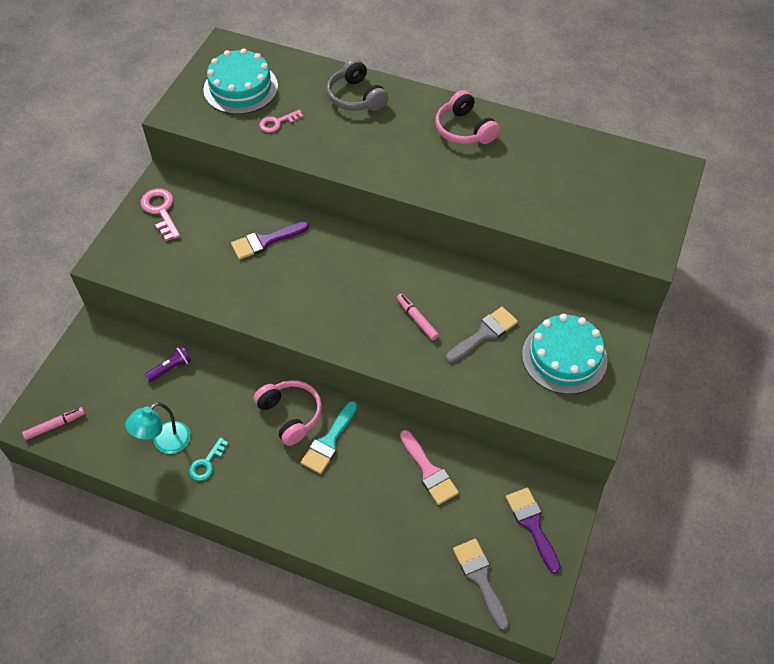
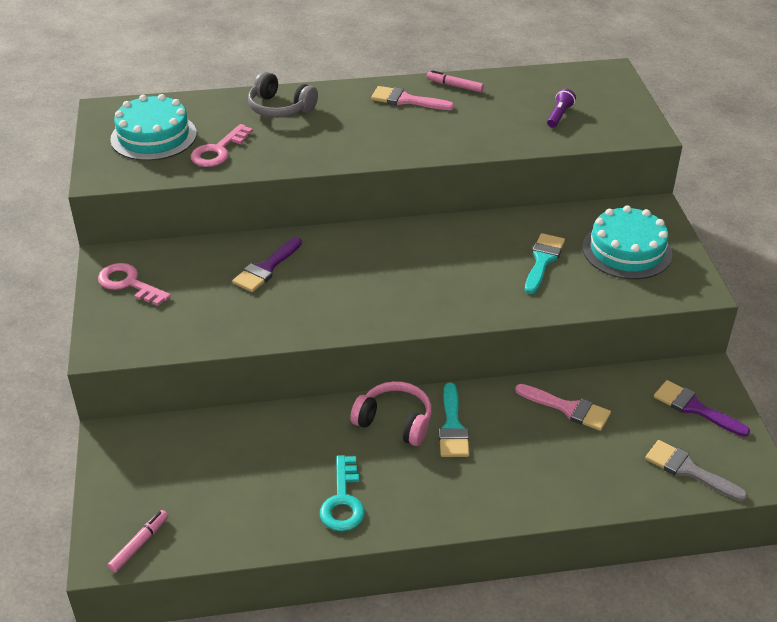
camera: 30 degrees left, 15 degrees down
(165, 443) = (282, 503): turquoise lamp -> none
(171, 368) = (231, 436): purple flashlight -> purple flashlight (559, 115)
(206, 463) = (343, 501): turquoise key -> turquoise key, size x1.54
(277, 123) = (218, 151): pink key -> pink key, size x1.54
(417, 319) = (472, 273): pink marker -> pink marker (455, 86)
(464, 129) = (406, 100): pink headphones -> pink brush
(484, 333) = (543, 260): grey brush -> turquoise brush

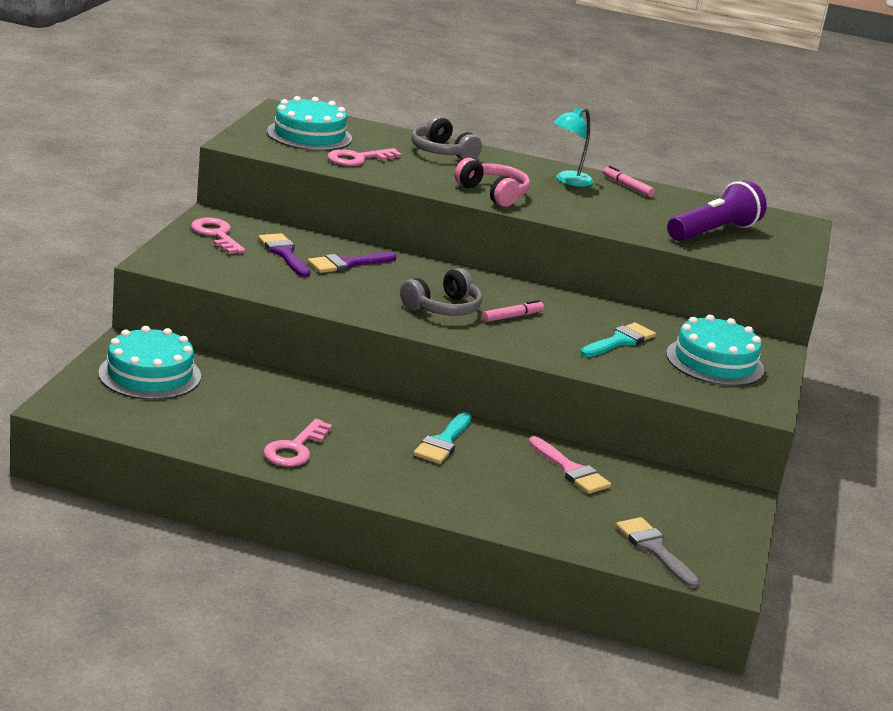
camera: 20 degrees right, 15 degrees down
(139, 544) = (93, 410): pink marker -> pink marker (512, 317)
(157, 470) = (150, 374): none -> turquoise cake
(343, 501) = (295, 449): turquoise key -> pink key
(382, 288) = (443, 308): none -> grey headphones
(394, 422) = (391, 420): pink headphones -> pink headphones (493, 193)
(406, 100) = (568, 181): pink brush -> turquoise lamp
(559, 115) = (713, 232): purple flashlight -> purple flashlight, size x2.16
(694, 408) = (704, 514): purple brush -> purple brush (284, 253)

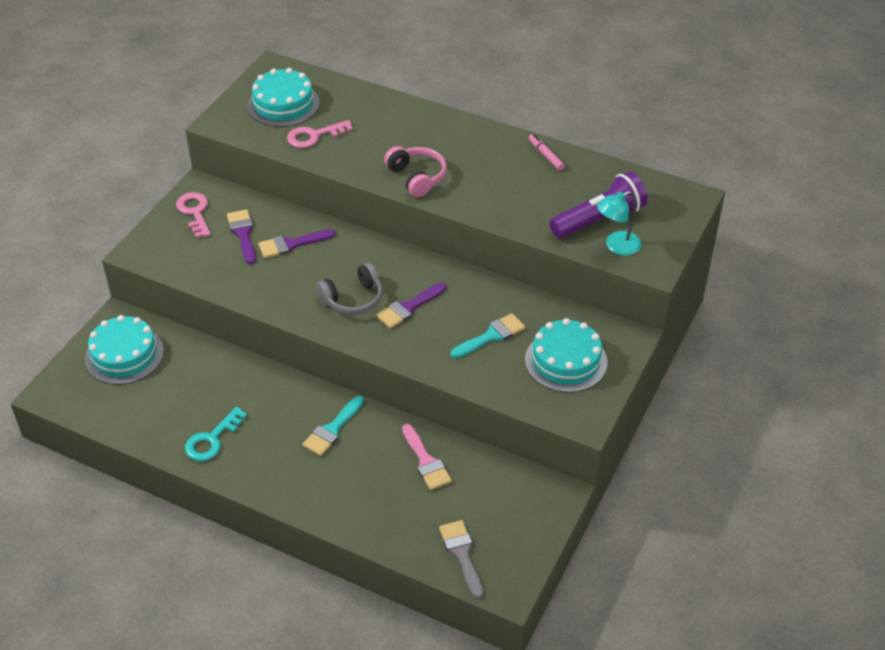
camera: 15 degrees right, 20 degrees up
(295, 449) = (212, 439): pink key -> turquoise key
(442, 152) = (393, 118): grey headphones -> none
(512, 317) = (408, 308): pink marker -> purple brush
(568, 181) = (493, 152): turquoise lamp -> turquoise lamp (616, 246)

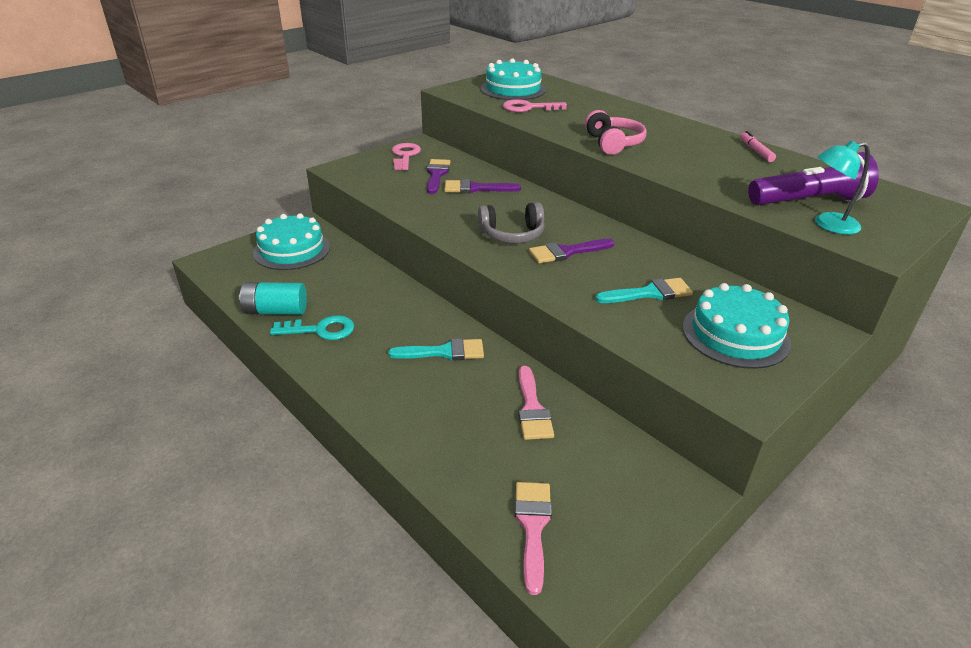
camera: 20 degrees right, 10 degrees down
(158, 432) = (275, 311): none -> turquoise battery
(212, 439) = (320, 330): turquoise key -> turquoise key turned 150 degrees counterclockwise
(332, 429) = (444, 352): turquoise brush -> turquoise brush turned 150 degrees counterclockwise
(461, 554) = (532, 526): grey brush -> pink brush

